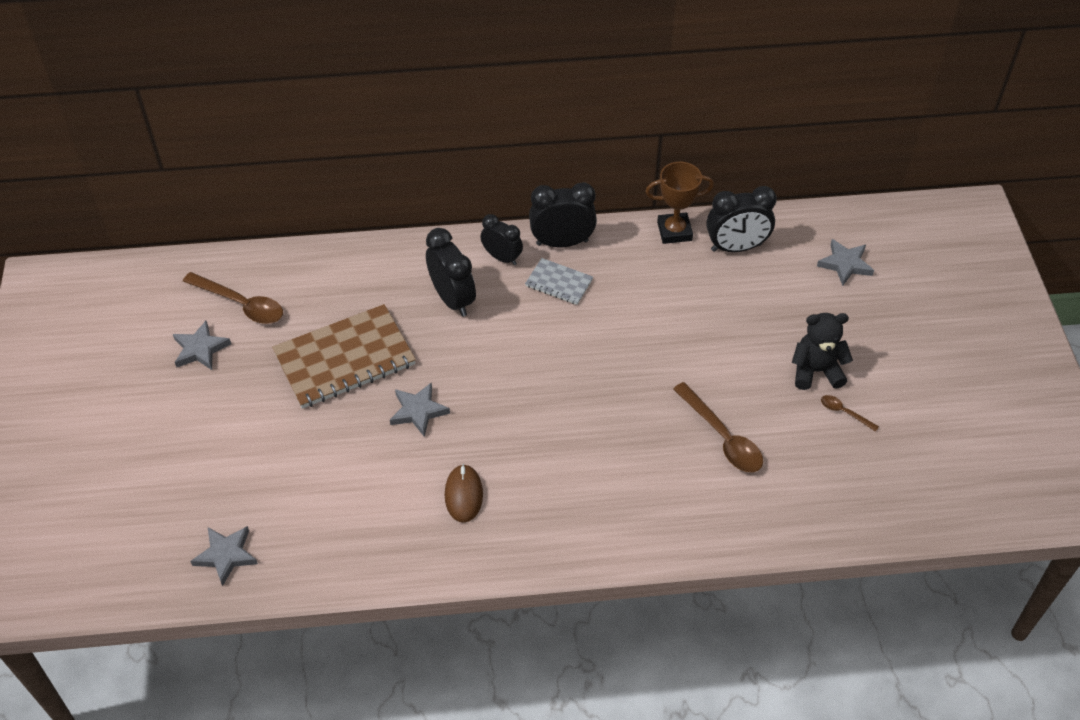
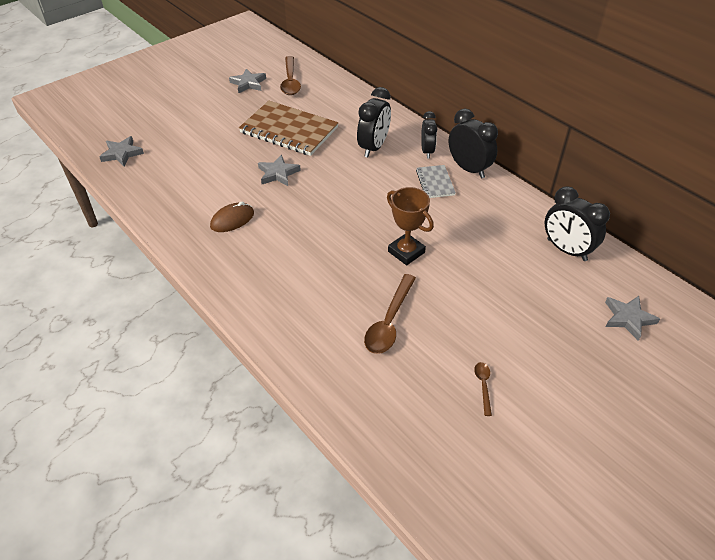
camera: 55 degrees right, 5 degrees down
(674, 231) = (541, 213): brown trophy -> brown trophy (406, 252)
(816, 371) = (504, 348): black teddy bear -> none

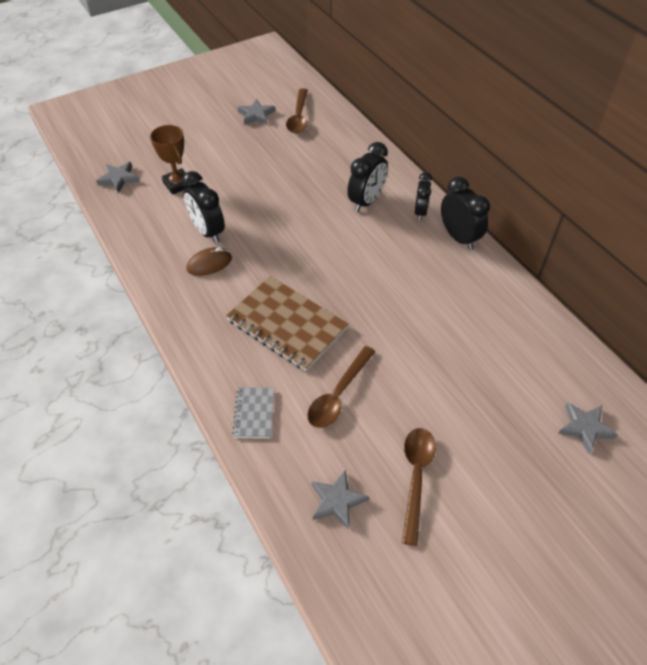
camera: 10 degrees right, 5 degrees up
(278, 173) = (264, 219): grey star -> grey star (337, 501)
(289, 130) = (285, 172): brown notebook -> brown notebook (287, 324)
(406, 252) = (372, 322): brown trophy -> brown trophy (178, 184)
(435, 182) = (420, 249): grey notebook -> grey notebook (254, 413)
(483, 386) = (416, 477): brown spoon -> brown spoon, size x2.00
(566, 250) = (539, 342): black clock -> black clock (208, 231)

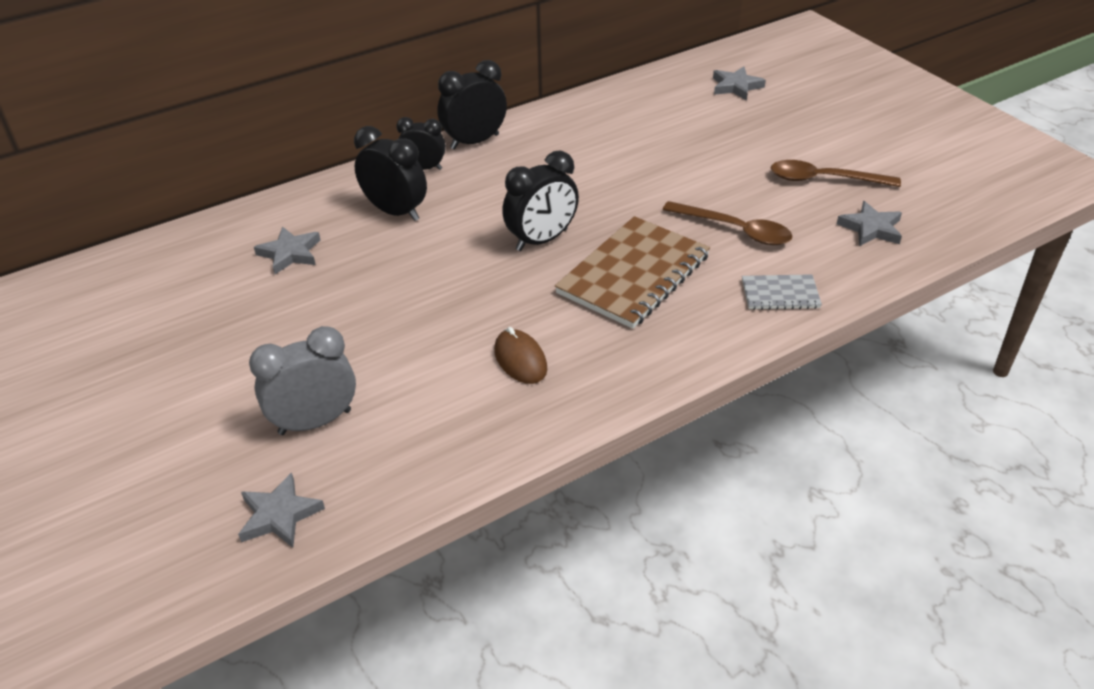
camera: 90 degrees left, 10 degrees down
(178, 184) = (315, 422): brown trophy -> grey clock
(208, 231) = (446, 369): black clock -> black clock (541, 240)
(256, 115) = (133, 336): grey star -> grey star (290, 253)
(298, 117) = (161, 284): brown spoon -> none

